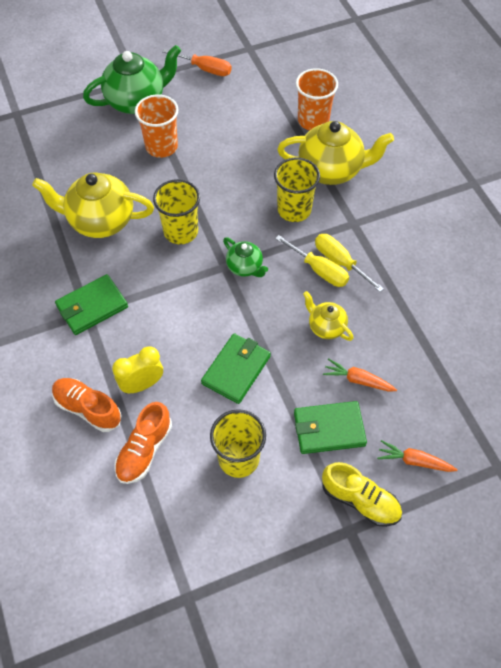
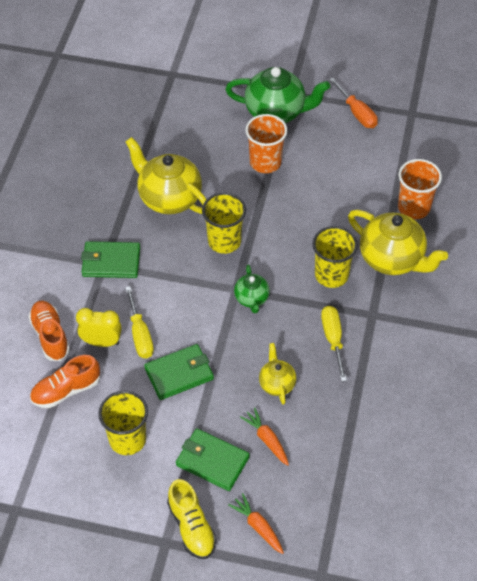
camera: 35 degrees right, 5 degrees down
(319, 270) = (309, 335): yellow screwdriver -> yellow screwdriver (140, 334)

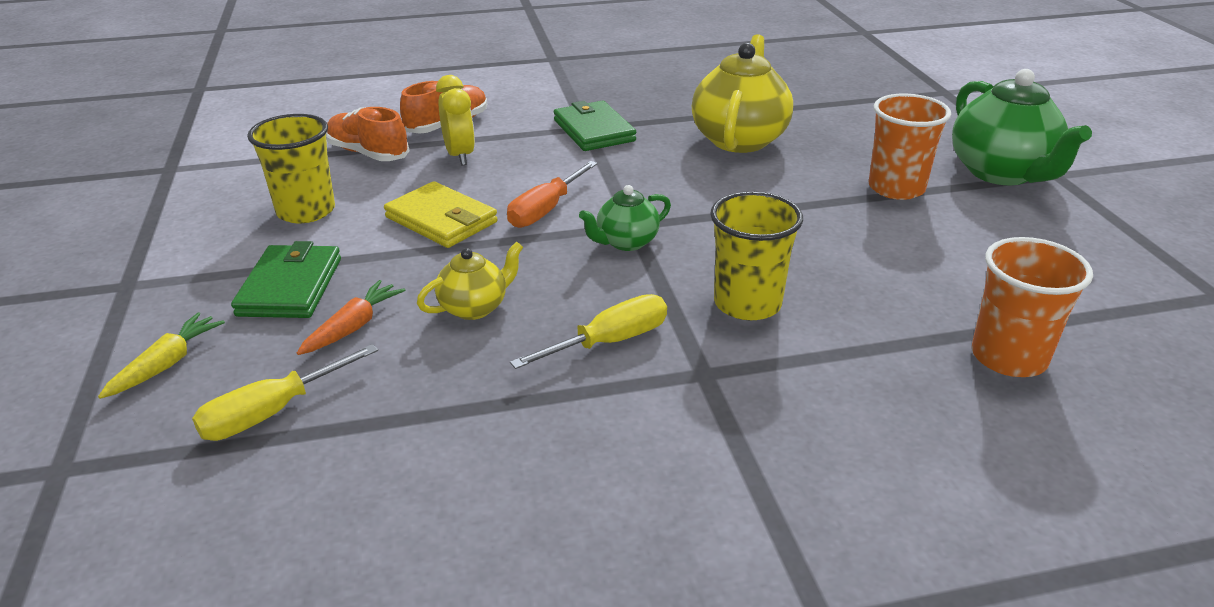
camera: 65 degrees right, 20 degrees down
(140, 334) = (491, 176): yellow screwdriver -> yellow screwdriver (273, 412)
(179, 374) = (441, 220): green wallet -> yellow wallet
(191, 527) = (158, 300): yellow shoe -> none
(224, 241) = (711, 194): yellow cup -> none
(258, 526) = (167, 364): orange carrot -> yellow carrot
(357, 113) = (1119, 240): orange screwdriver -> orange screwdriver (546, 210)
(392, 259) = (856, 363): yellow teapot -> none

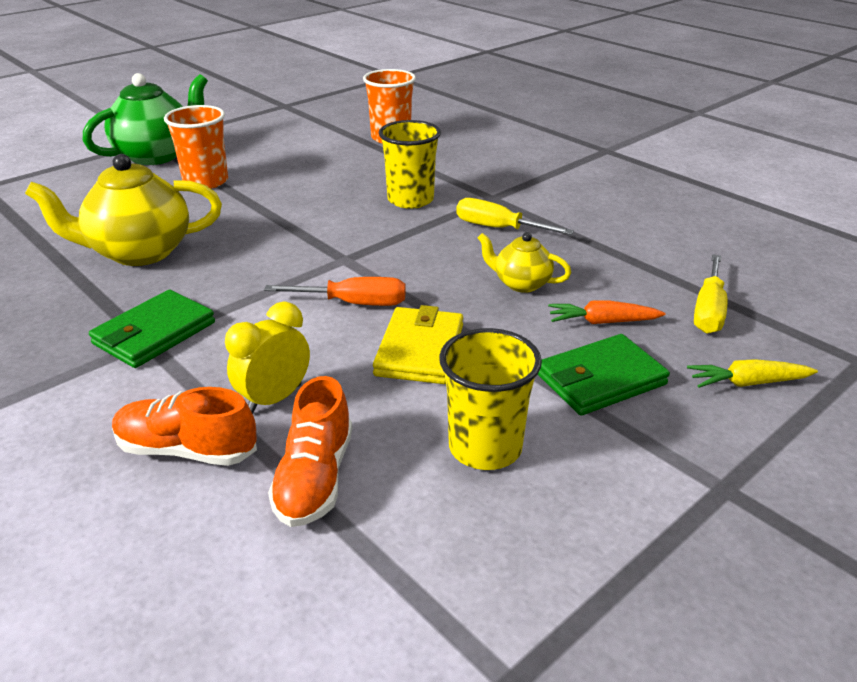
camera: 120 degrees left, 0 degrees up
(273, 412) = (708, 310): yellow screwdriver -> yellow screwdriver turned 90 degrees clockwise
(626, 242) = (374, 254): green teapot -> none

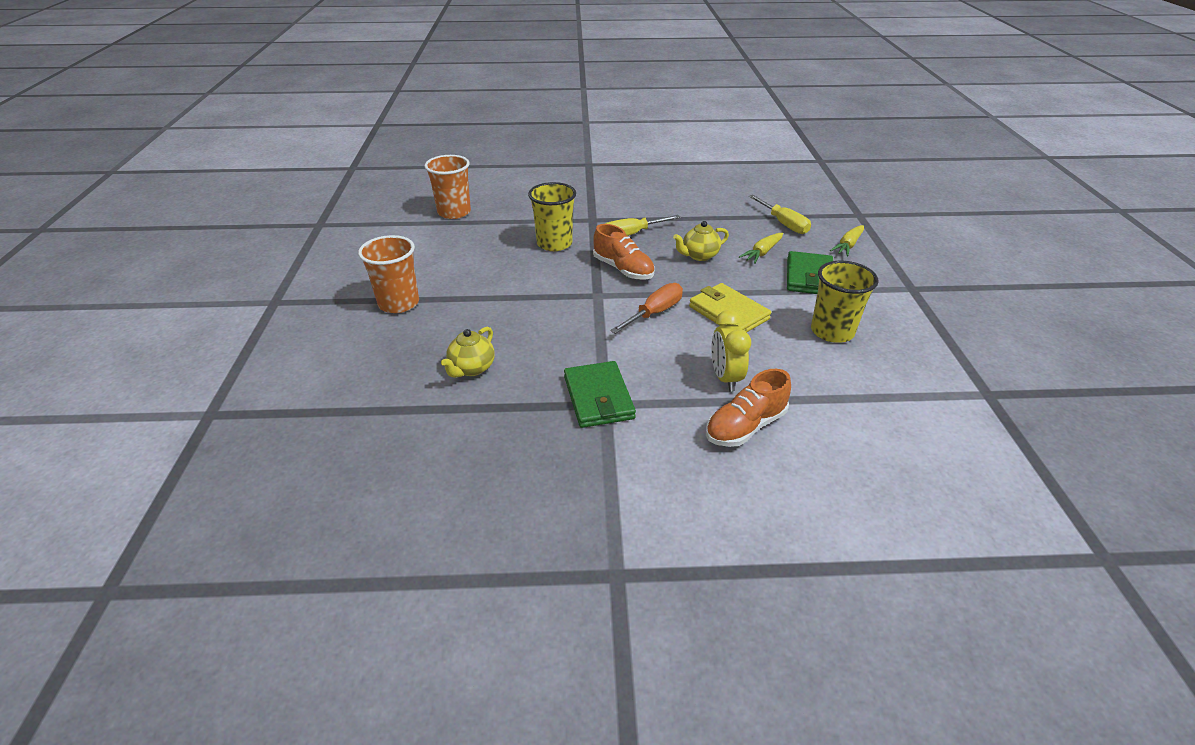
camera: 50 degrees left, 5 degrees up
(139, 252) = (471, 368): yellow teapot -> yellow teapot, size x0.53
(157, 155) = (309, 307): green teapot -> none
(315, 478) = (811, 391): orange shoe -> orange shoe (623, 269)
(602, 322) = (762, 253): orange carrot -> yellow carrot

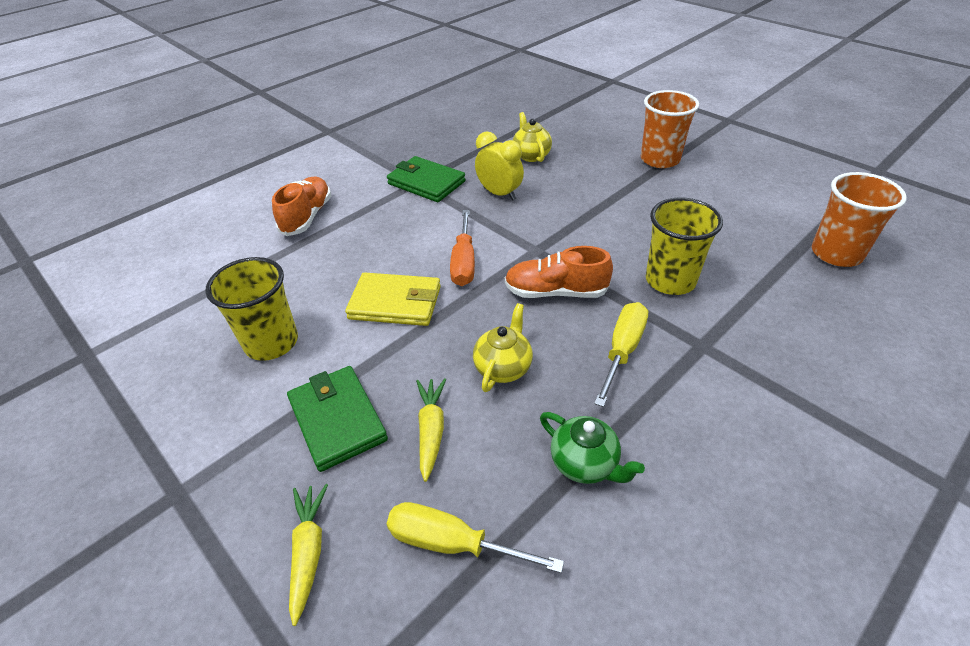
camera: 140 degrees right, 5 degrees up
(704, 217) = (585, 464): none -> green teapot
(725, 378) = (347, 240): yellow clock -> yellow clock (499, 194)

